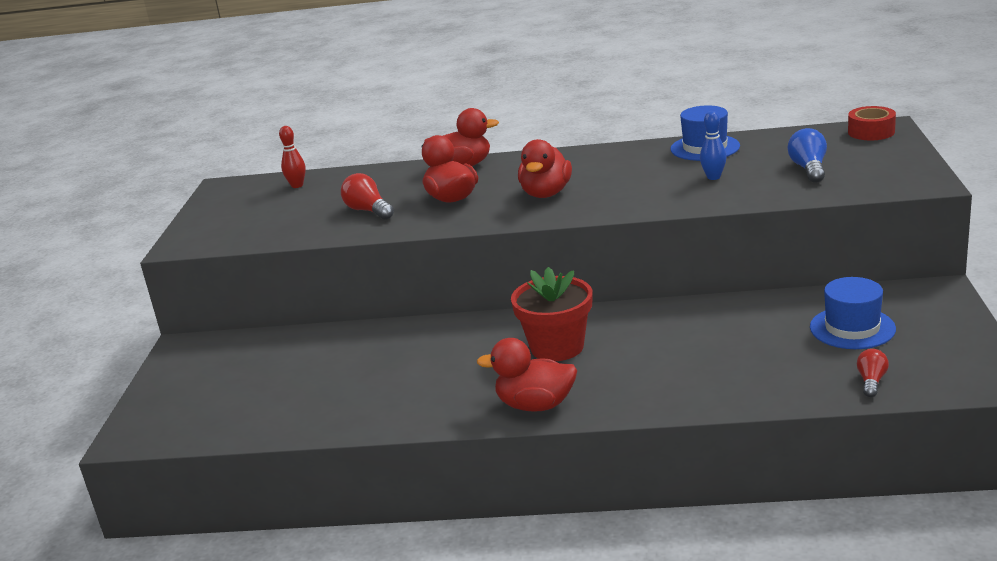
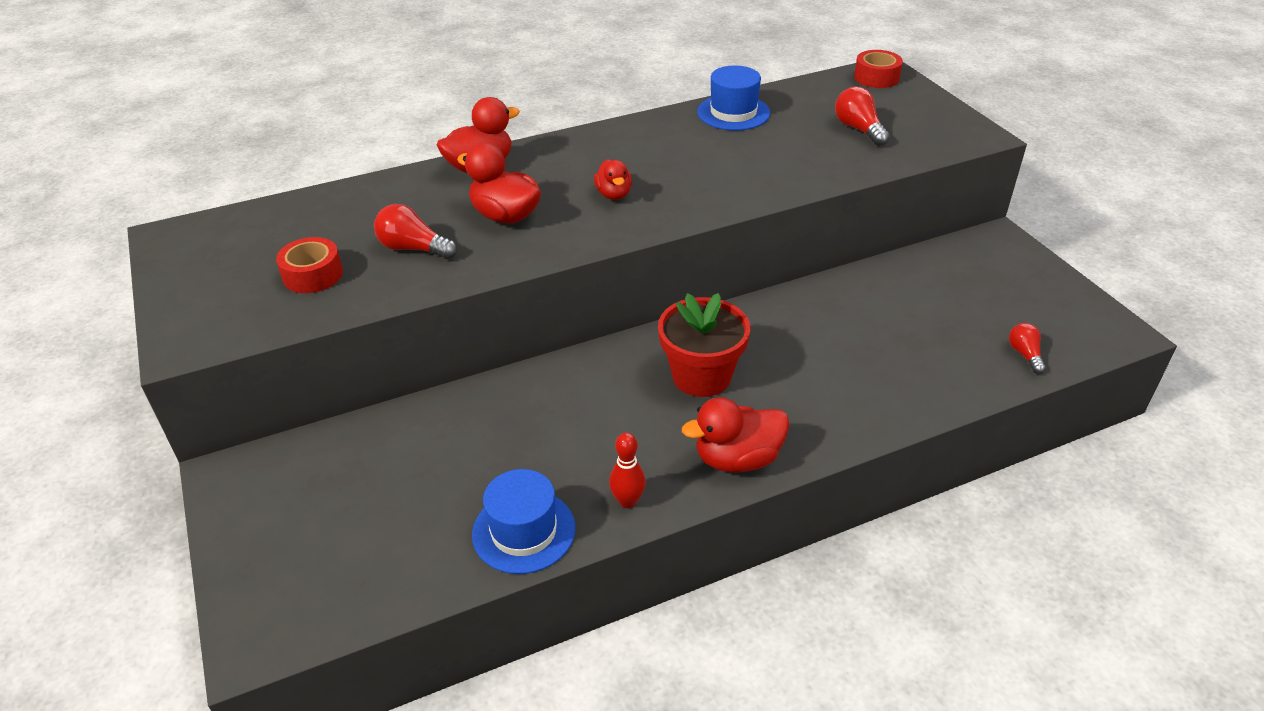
camera: 30 degrees left, 15 degrees up
(289, 218) = (313, 275): none -> red tape
(297, 185) = (281, 222): red bowling pin -> red bowling pin (627, 501)
(546, 194) = (614, 194): red duck -> red duck, size x0.62
(713, 177) = (775, 150): blue bowling pin -> none
(809, 169) = (859, 129): blue light bulb -> red light bulb
(852, 328) = (961, 295): blue hat -> blue hat (524, 531)

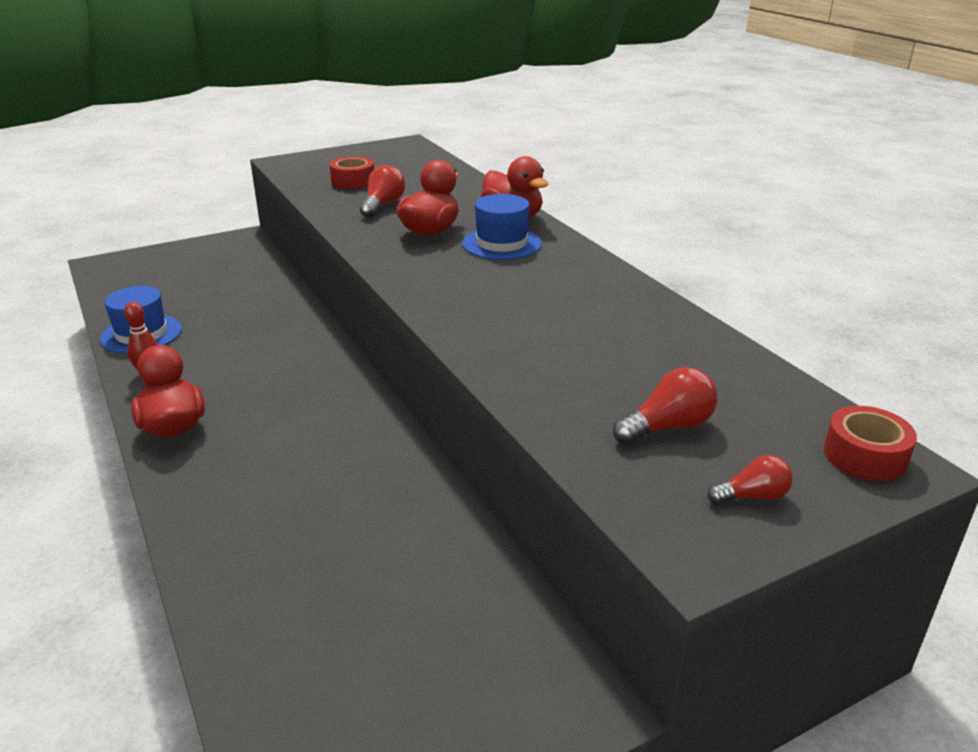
camera: 85 degrees right, 10 degrees down
(614, 194) = (469, 272): red duck -> none
(701, 376) = (293, 406): red flower pot -> none
(733, 112) = (676, 333): blue hat -> blue hat (501, 243)
(1024, 354) = (275, 682): red light bulb -> red light bulb (752, 496)

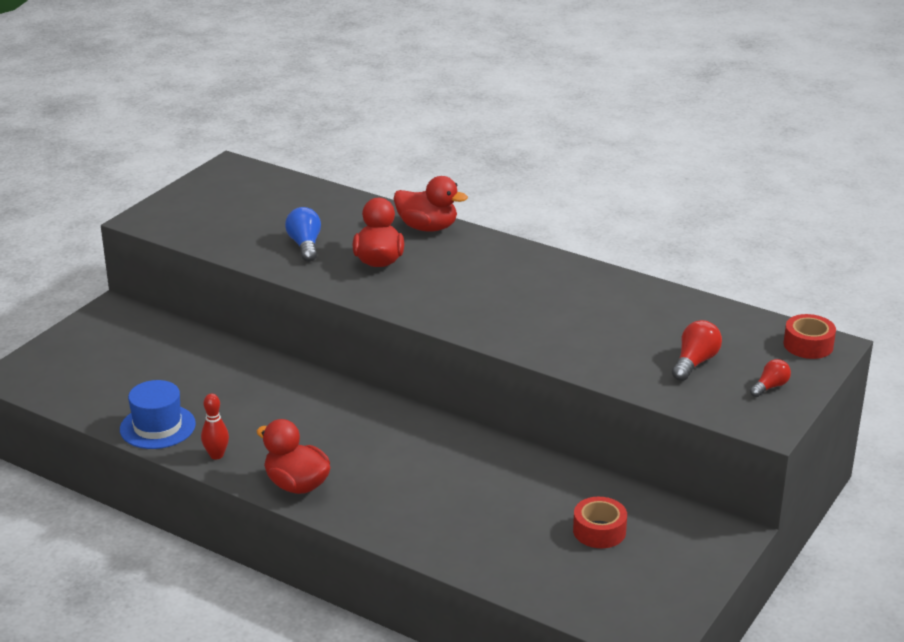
camera: 30 degrees left, 0 degrees up
(353, 181) = (242, 226): red tape -> red tape (599, 531)
(382, 205) = (305, 245): red light bulb -> blue light bulb
(501, 243) = (448, 257): blue hat -> none

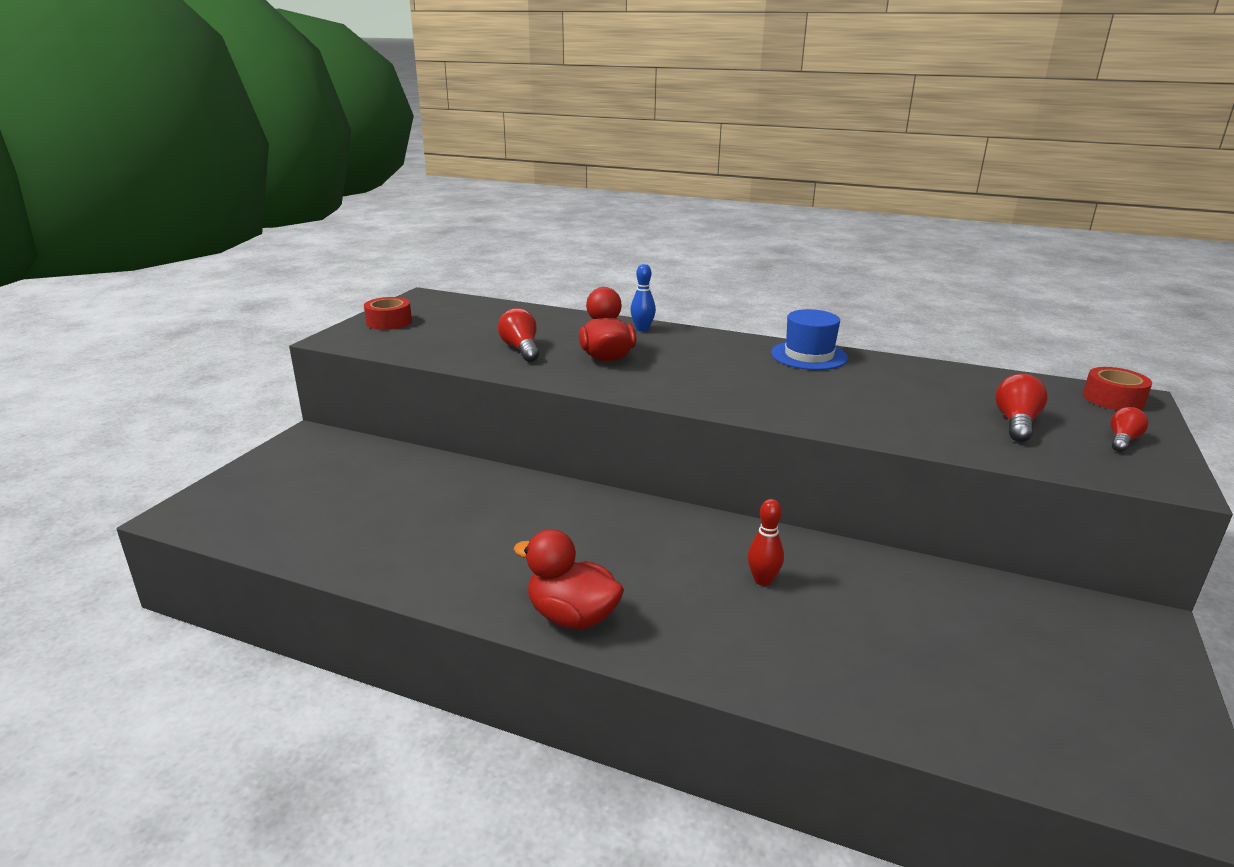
camera: 10 degrees left, 5 degrees down
(157, 427) = (372, 558): blue hat -> blue hat (809, 355)
(216, 455) = (456, 587): red bowling pin -> red bowling pin (763, 580)
(305, 245) = (521, 349): blue light bulb -> red light bulb
(427, 227) = (642, 329): red duck -> blue bowling pin
(599, 531) = (989, 638): red tape -> red tape (389, 322)

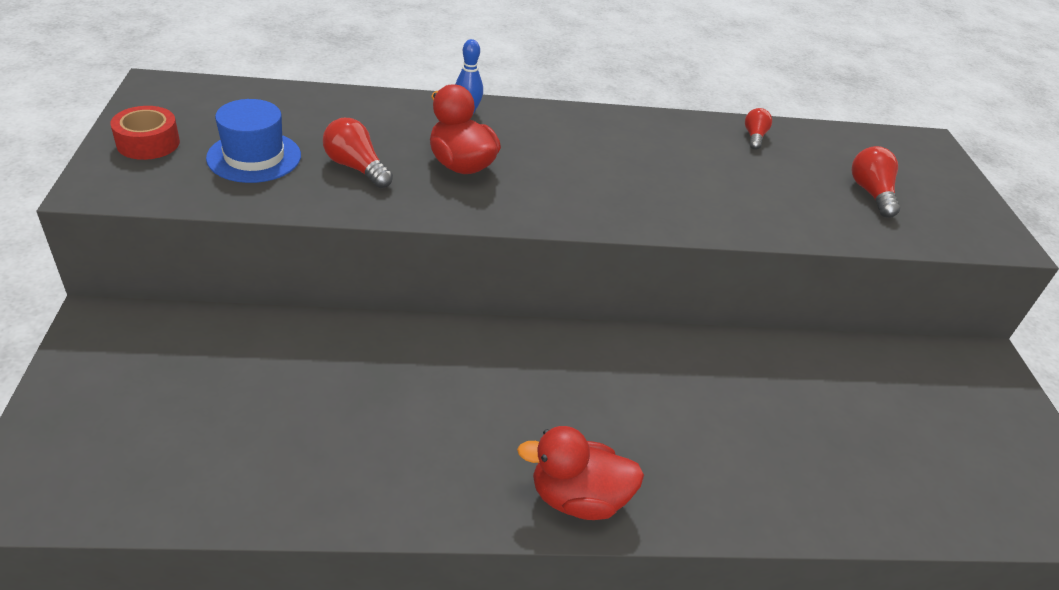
camera: 30 degrees left, 15 degrees up
(763, 580) = (712, 399): red bowling pin -> none
(809, 355) = (654, 129): blue hat -> blue hat (254, 157)
(1113, 399) = (918, 147): red tape -> none
(1122, 440) = (952, 199): red light bulb -> red light bulb (754, 137)

